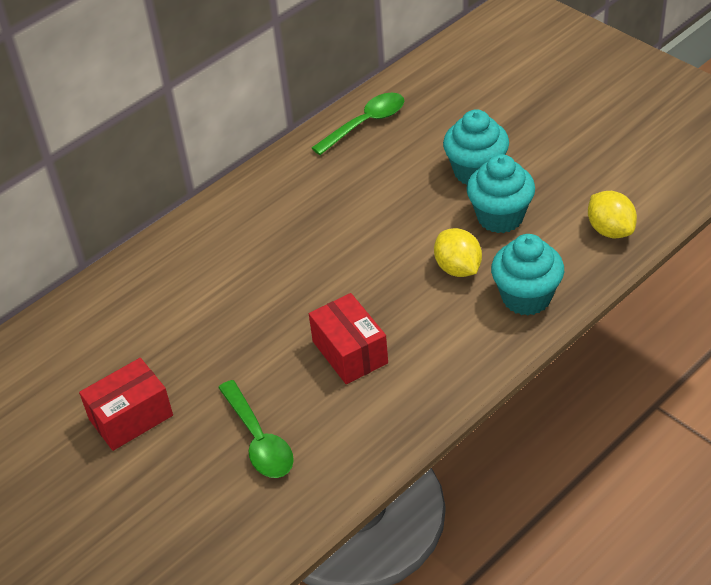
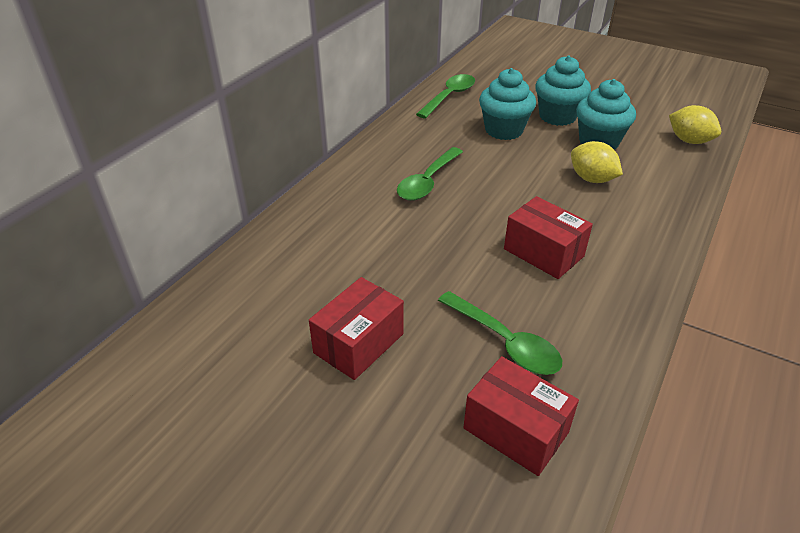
camera: 20 degrees left, 5 degrees down
(223, 520) = (515, 430): none -> red box
(279, 246) = (427, 182): none -> green spoon
(526, 297) = (663, 192): turquoise cupcake -> turquoise cupcake (504, 130)

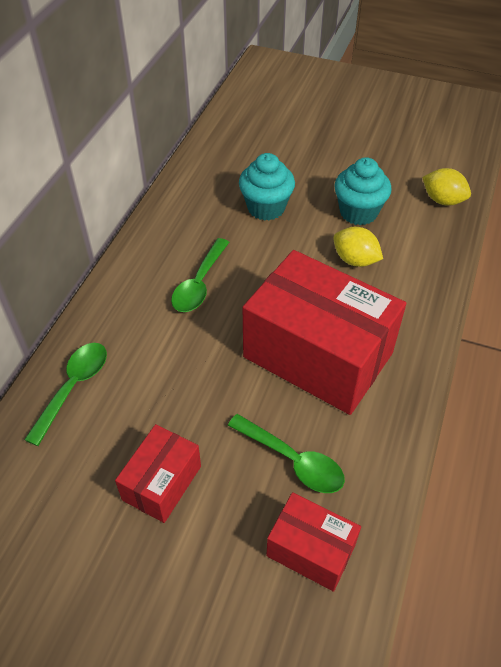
camera: 10 degrees left, 10 degrees up
(449, 96) = (207, 168): green spoon -> green spoon (73, 387)
(543, 252) = (317, 355): red box -> red box, size x2.02
(557, 116) = (316, 183): turquoise cupcake -> none

